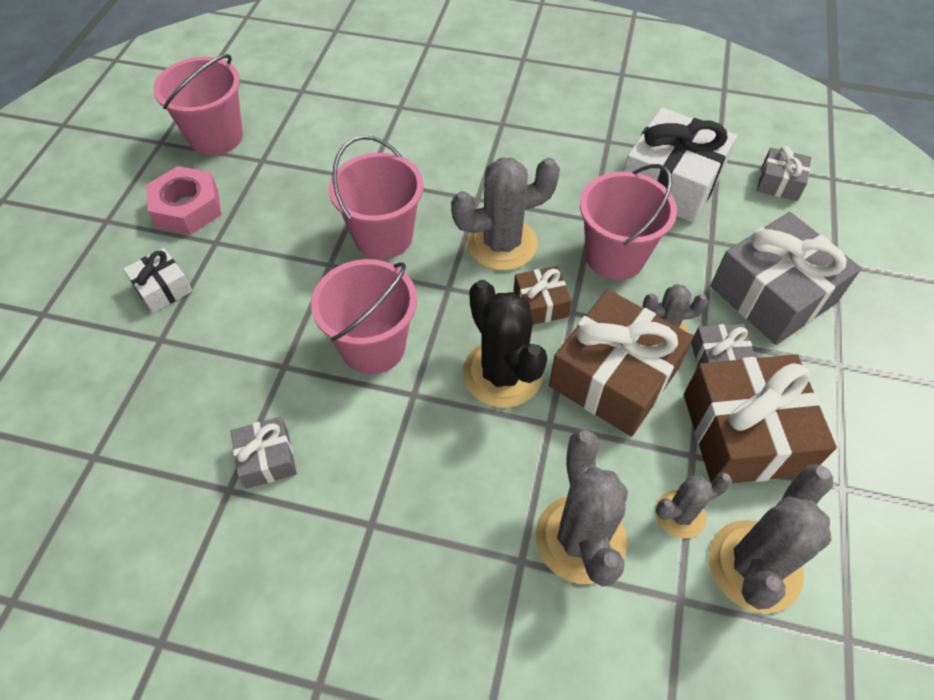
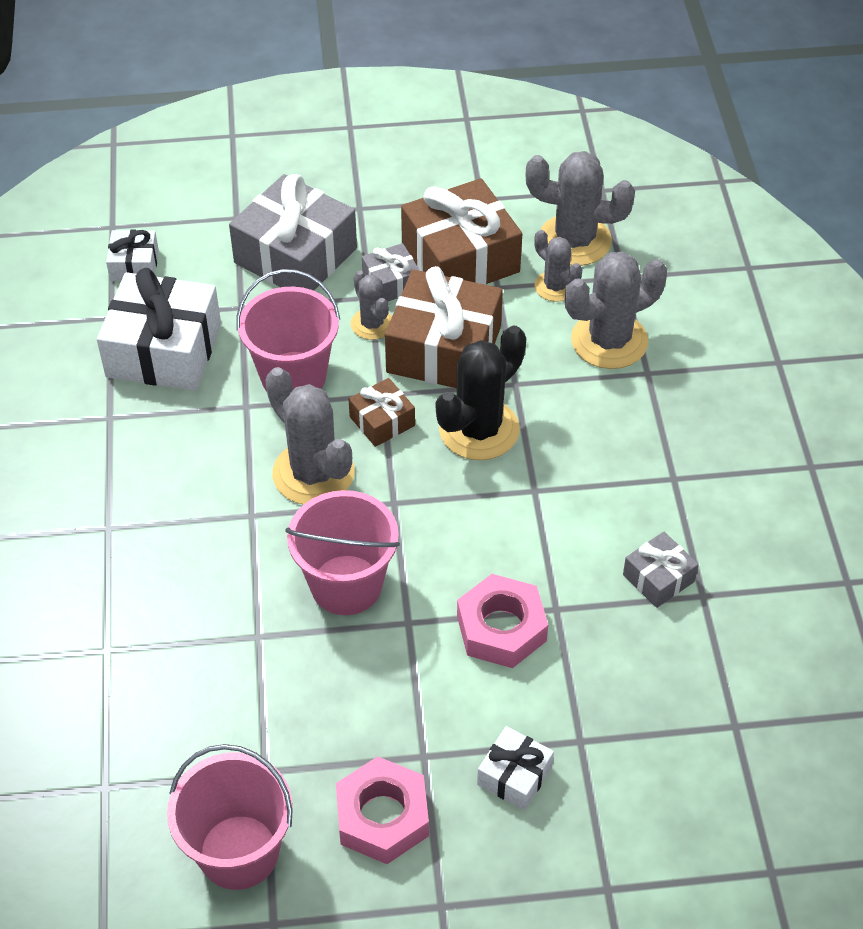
camera: 110 degrees left, 5 degrees down
(288, 321) = (501, 628): none -> pink nut
(373, 346) = (497, 541): pink bucket -> none
(779, 183) = (134, 265): grey gift -> white gift

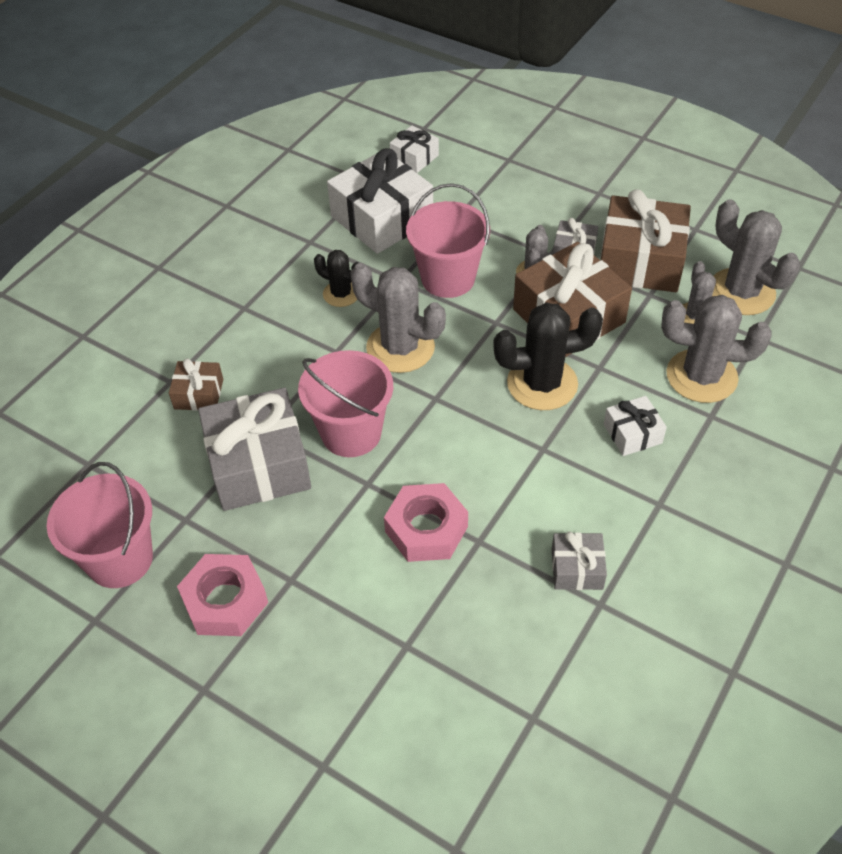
camera: 40 degrees right, 0 degrees up
(199, 453) = (341, 294): none -> black cactus
(295, 256) = (524, 202): grey gift -> grey gift (258, 465)
(313, 473) = (400, 348): grey cactus -> grey cactus turned 60 degrees counterclockwise
(382, 421) = (479, 340): brown gift -> brown gift (199, 394)
(514, 776) = (336, 637): white gift -> white gift (632, 434)

